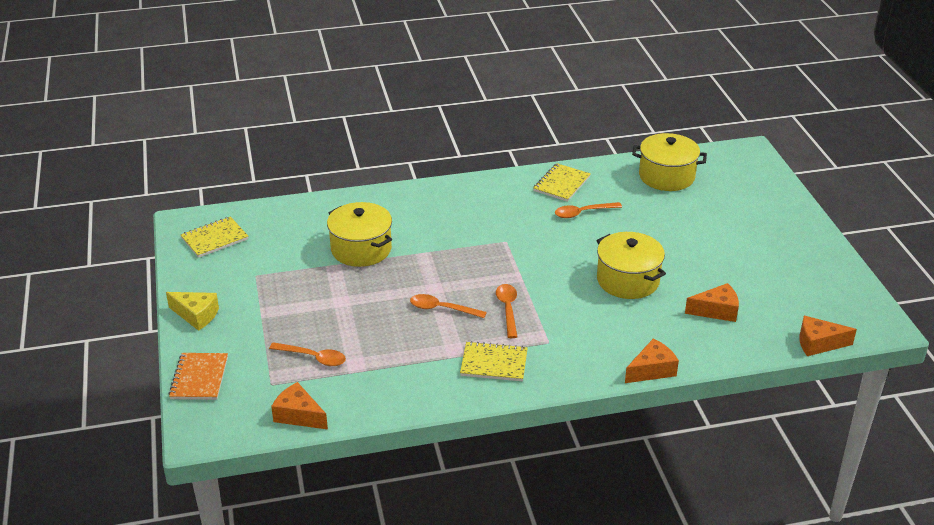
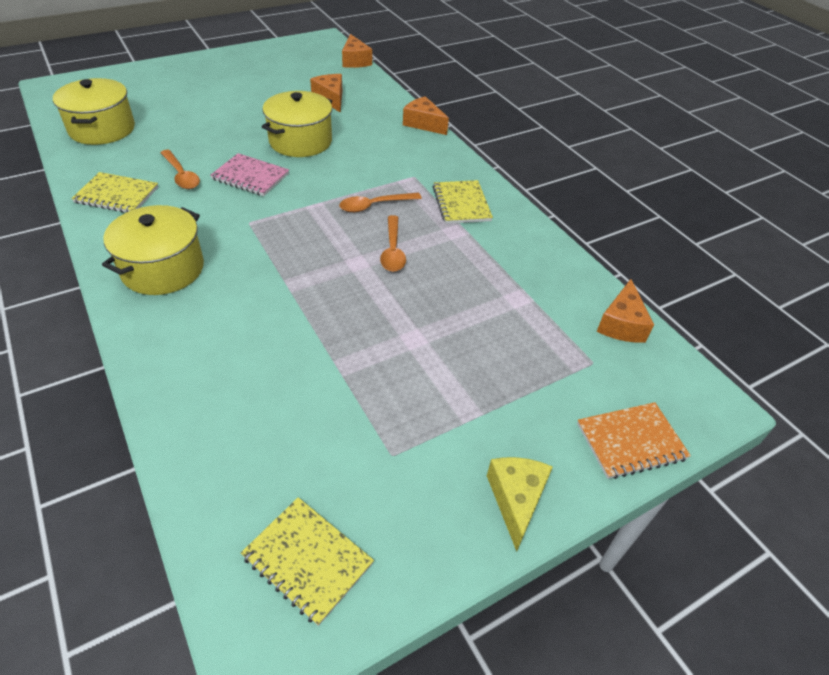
camera: 110 degrees left, 10 degrees up
(313, 358) = (528, 337): orange spoon -> none
(361, 249) = (293, 346): yellow pot -> yellow pot (163, 269)
(572, 247) = (250, 177): none -> pink notebook

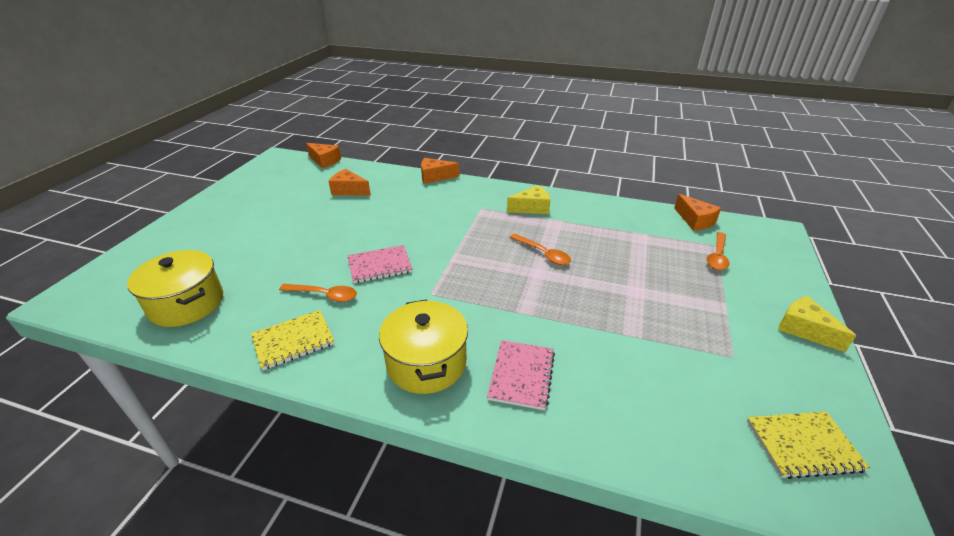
camera: 40 degrees left, 10 degrees down
(204, 326) = (521, 375): none -> pink notebook
(300, 141) = (375, 225): yellow pot -> none
(374, 206) = (489, 236): orange spoon -> orange spoon (717, 256)
(461, 204) = (532, 208): yellow notebook -> yellow cheese
(631, 441) = (786, 268): orange notebook -> none

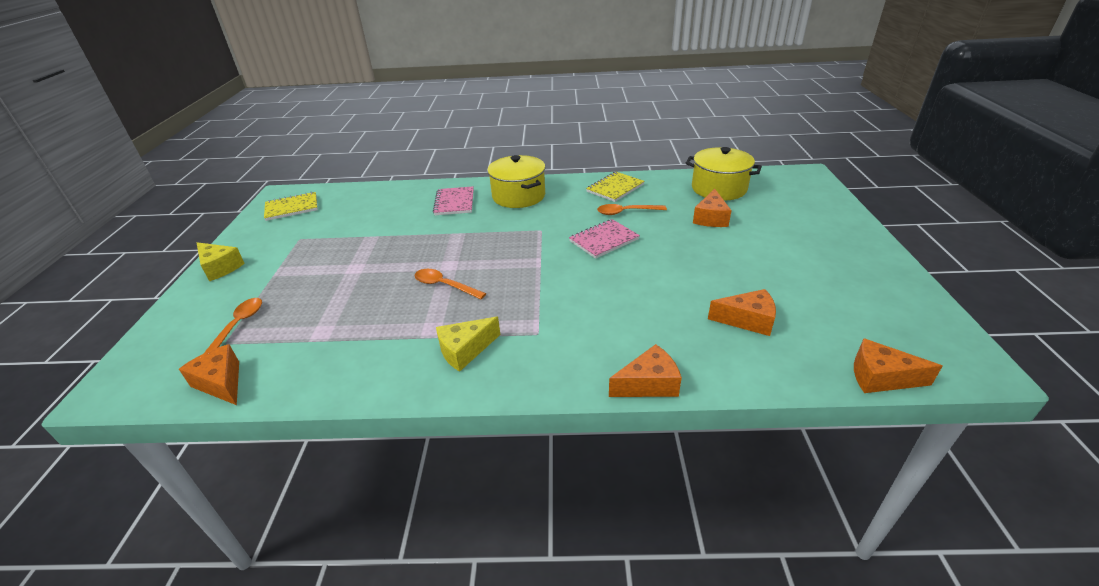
camera: 165 degrees right, 0 degrees up
(258, 266) = (710, 218): none -> orange cheese

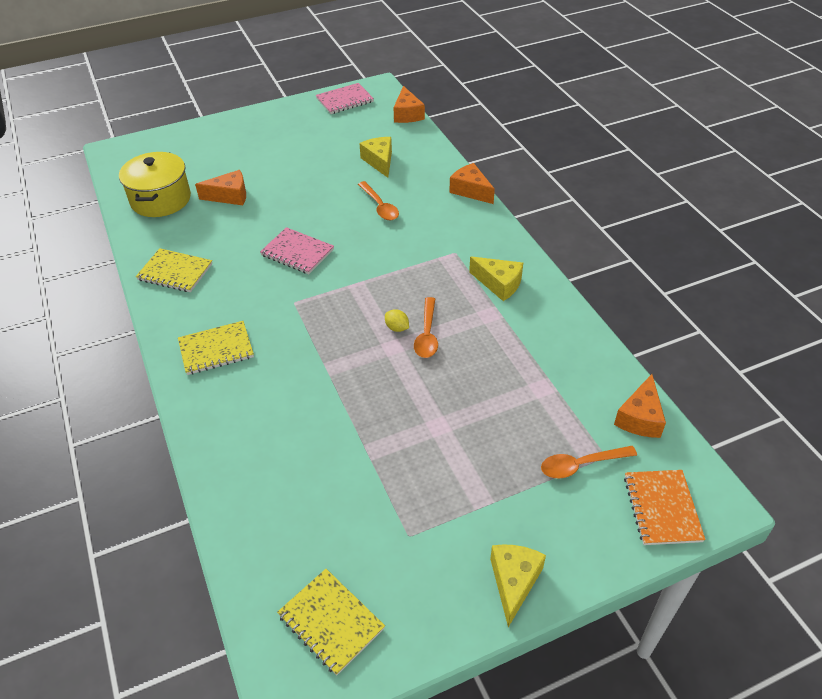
camera: 115 degrees left, 10 degrees up
(151, 355) = (662, 508): none -> orange notebook
(454, 202) = (251, 408): pink notebook -> pink notebook (345, 100)
(467, 272) = (397, 328): none -> yellow lemon
(518, 196) = (216, 349): yellow pot -> yellow notebook
(626, 212) = (233, 251): orange spoon -> orange spoon (380, 206)
(747, 320) = (379, 161): orange cheese -> yellow cheese

